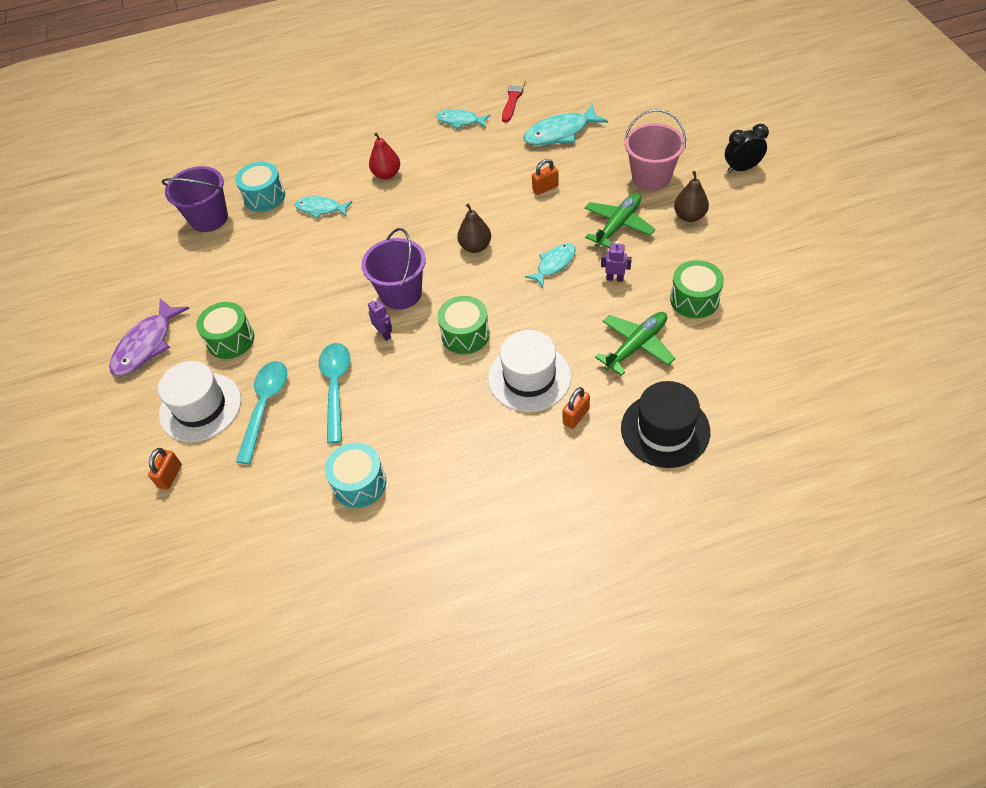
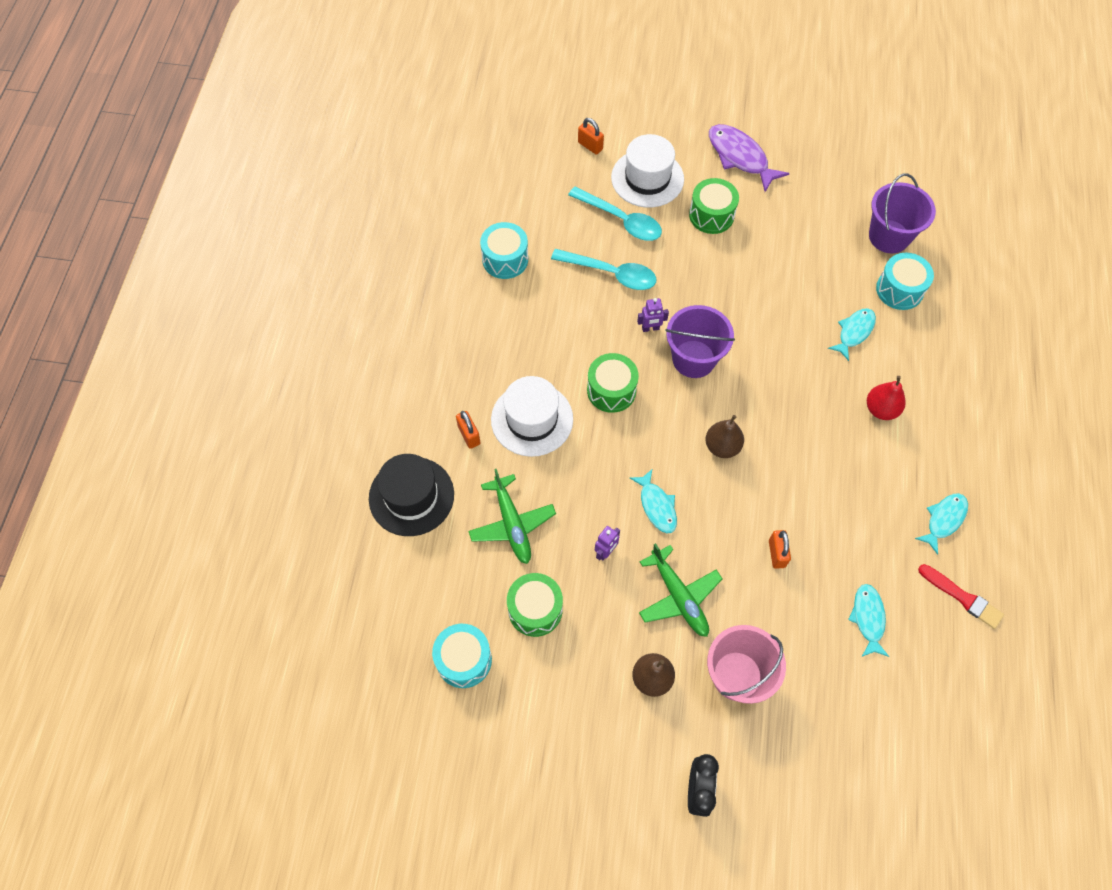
camera: 110 degrees right, 10 degrees up
(560, 133) = (868, 618): turquoise fish -> turquoise fish, size x0.64
(769, 324) = (464, 660): none -> turquoise drum

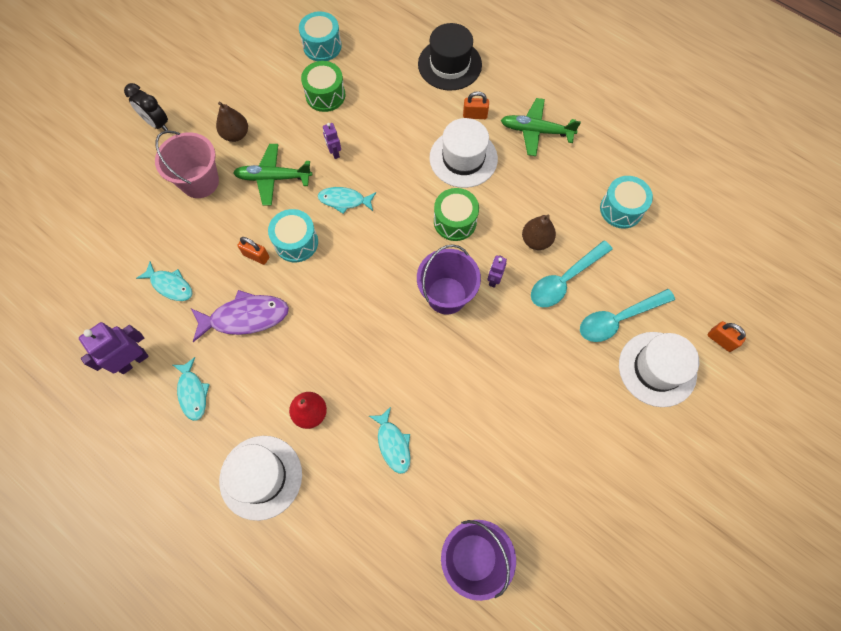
camera: 120 degrees right, 5 degrees up
(512, 524) = (392, 109): green plane -> green plane (536, 131)
(590, 146) = (720, 340): orange padlock -> orange padlock turned 60 degrees clockwise
(711, 215) = (585, 400): green drum -> none
(722, 446) = (359, 270): brown pear -> brown pear (536, 240)
(740, 157) = (644, 473): purple fish -> purple fish (245, 317)
(899, 290) = (410, 520): turquoise drum -> turquoise drum (296, 242)
(960, 416) = (261, 477): none -> white hat
(962, 597) = (133, 361): red brush -> purple robot

